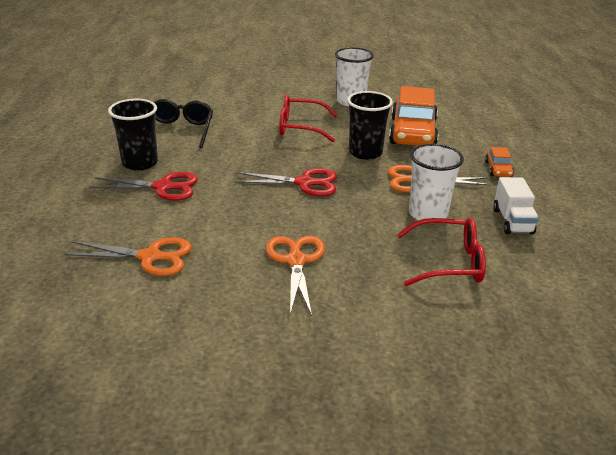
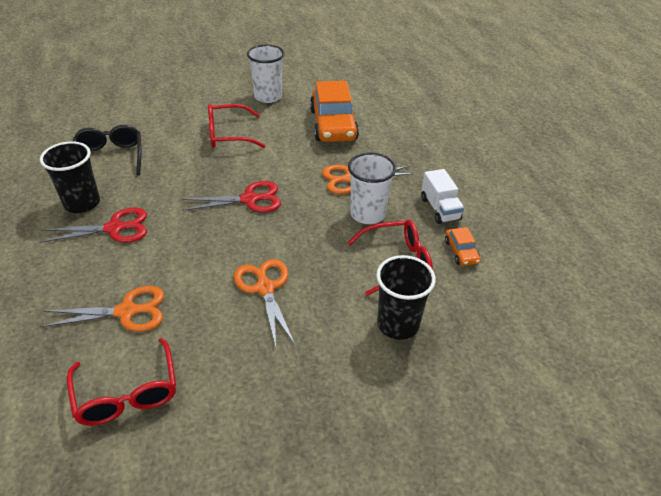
camera: 15 degrees left, 10 degrees up
(126, 325) = (127, 392): none -> red glasses
(365, 153) = (296, 155): black cup -> black cup (398, 324)
(498, 169) = (416, 154): orange car -> orange car (461, 251)

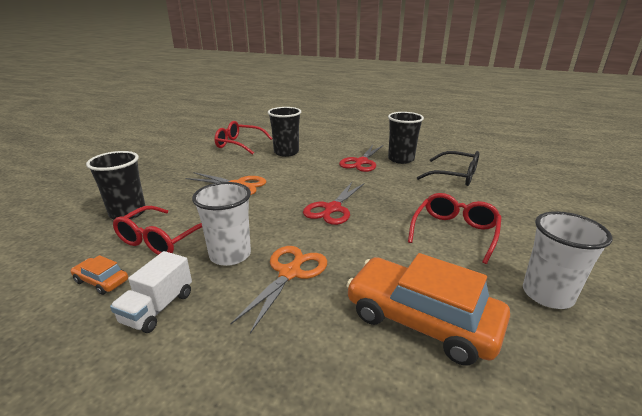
camera: 130 degrees right, 15 degrees down
(127, 311) = (286, 152): orange scissors -> black cup
(440, 209) = (158, 308): white truck -> white truck turned 90 degrees counterclockwise

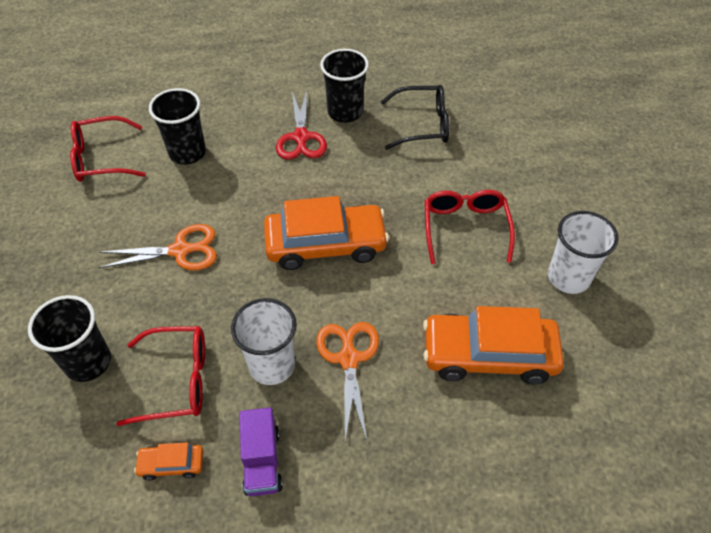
camera: 30 degrees left, 25 degrees up
(158, 308) = (262, 461): white truck -> purple truck
(162, 239) = (176, 380): red glasses -> red glasses turned 90 degrees counterclockwise
(332, 209) = (325, 244): red scissors -> orange car

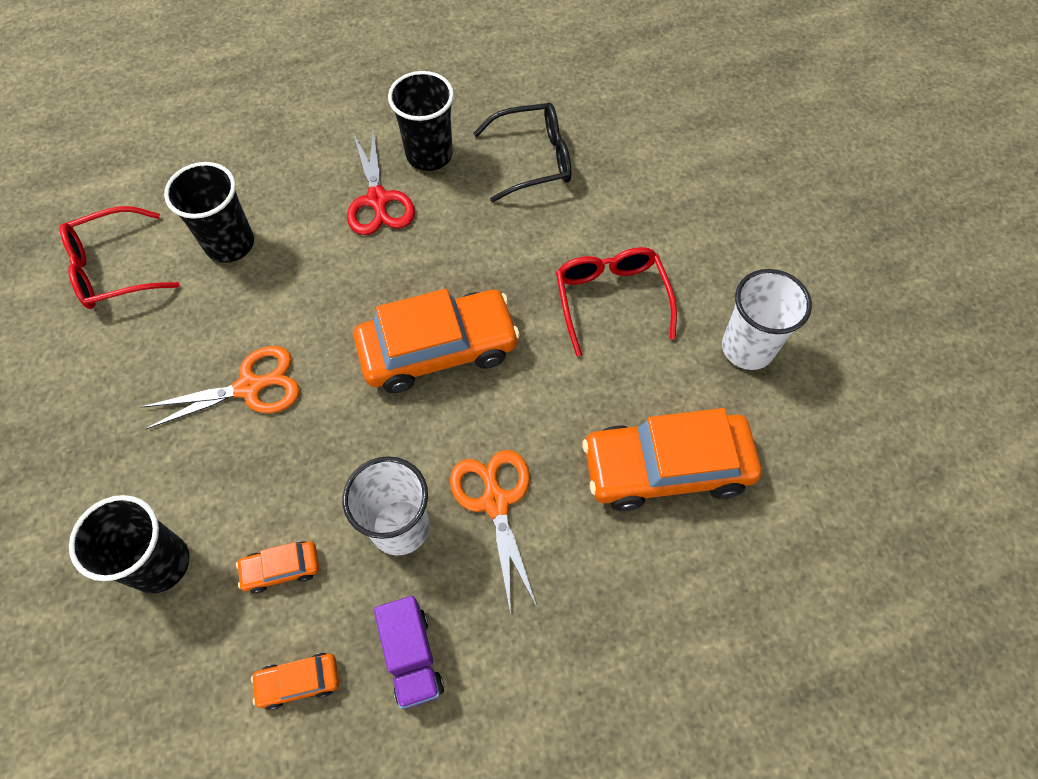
camera: 10 degrees left, 10 degrees up
(176, 380) = (281, 569): red glasses -> orange car

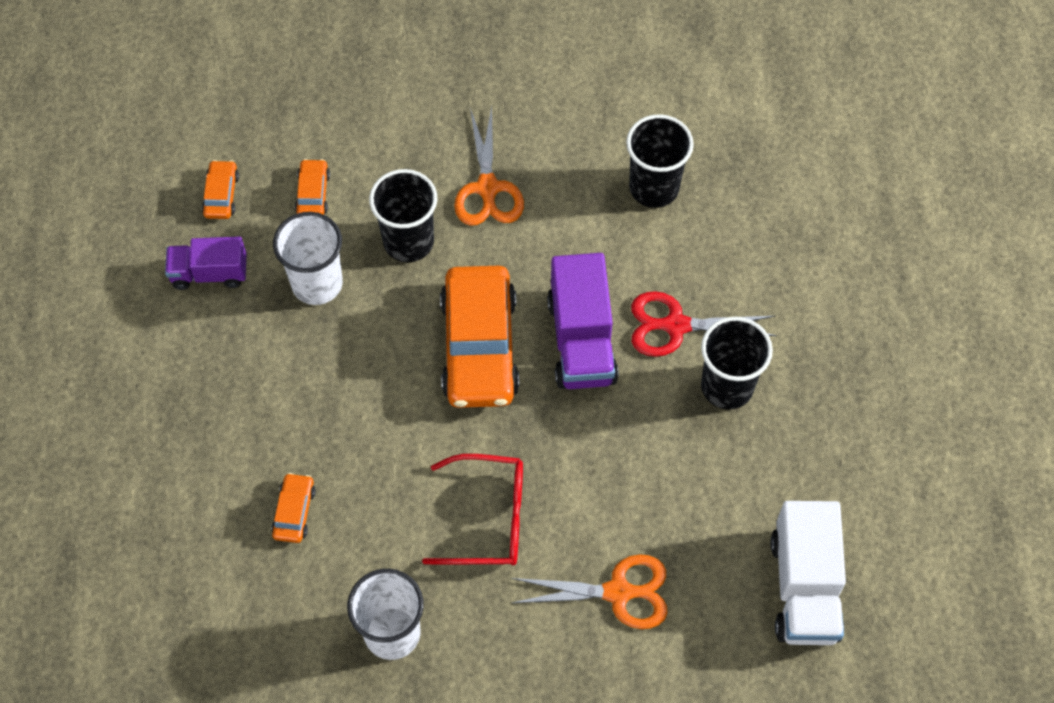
camera: 105 degrees right, 0 degrees up
(115, 268) = (650, 93): red glasses -> none
(160, 563) = (348, 112): black cup -> black cup (408, 241)
(410, 267) = (581, 340): none -> purple truck
(495, 502) = (312, 361): orange scissors -> orange scissors (618, 592)
(532, 160) = (694, 490): black glasses -> none
(589, 81) = (804, 588): none -> white truck
(666, 468) = (294, 512): orange car -> orange car, size x0.44

